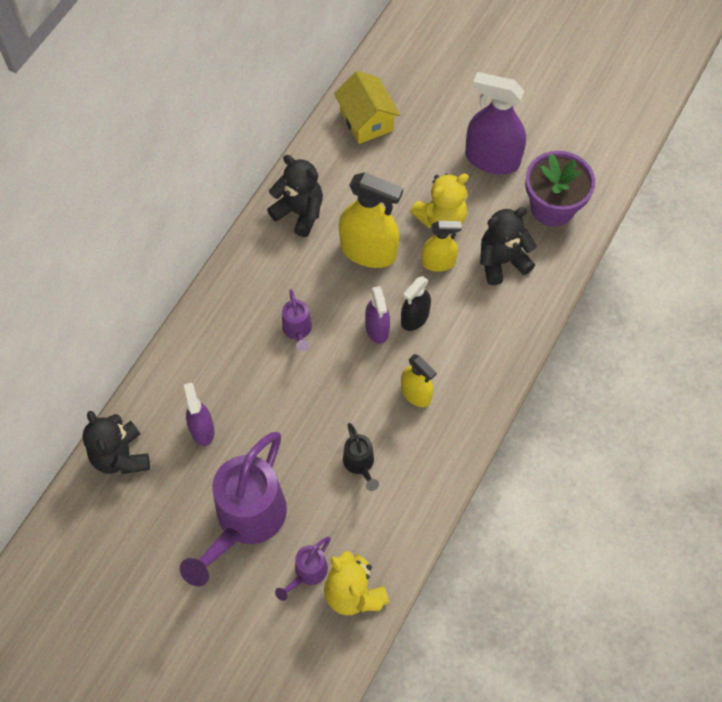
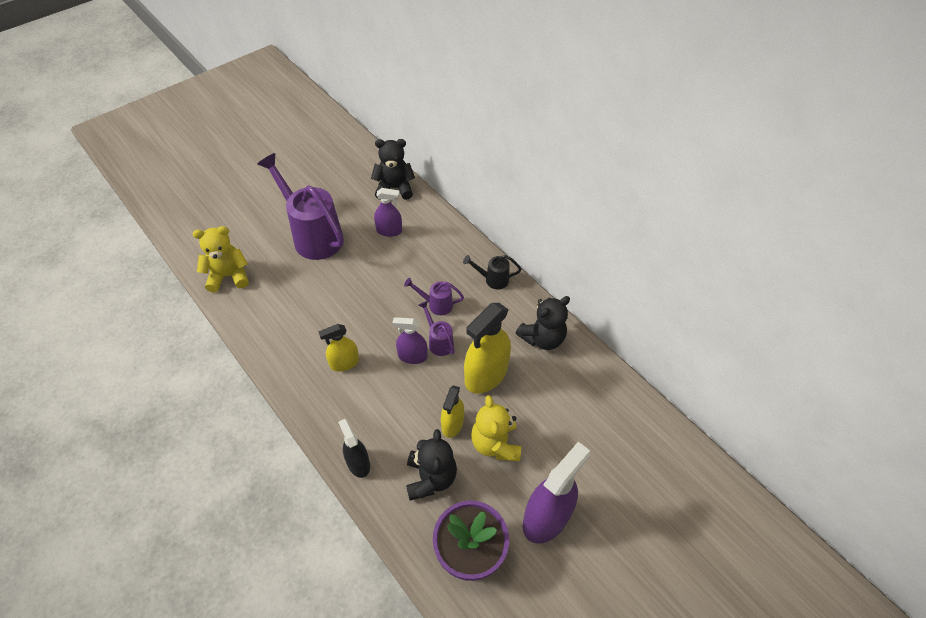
camera: 110 degrees right, 10 degrees down
(307, 573) = (258, 256): purple watering can -> purple watering can (438, 341)
(360, 464) = (311, 308): black watering can -> black watering can (493, 279)
(366, 120) = (625, 421): yellow house -> none
(415, 318) = (409, 386): black spray bottle -> black spray bottle (358, 463)

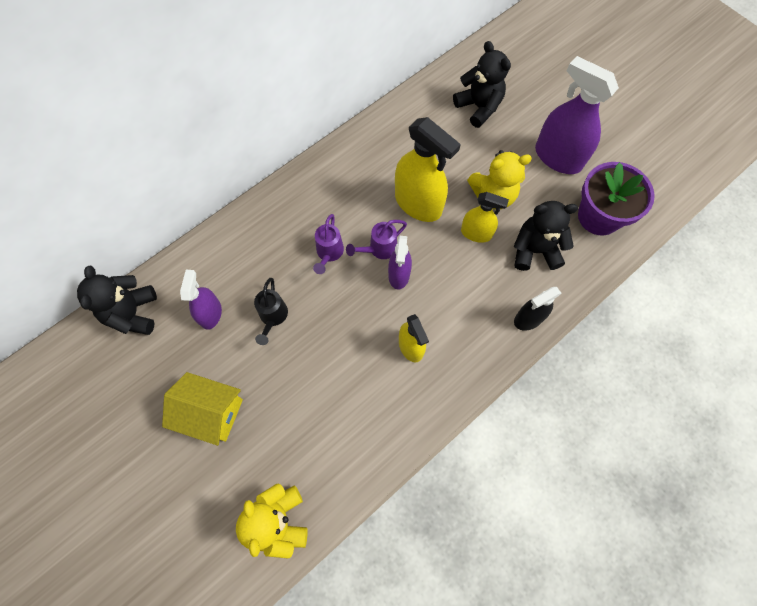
camera: 90 degrees left, 15 degrees up
(313, 235) = (211, 412): purple watering can -> yellow house
(493, 279) = (294, 196): black watering can -> black watering can (273, 317)
(542, 338) = (372, 152): black teddy bear -> black teddy bear (478, 107)

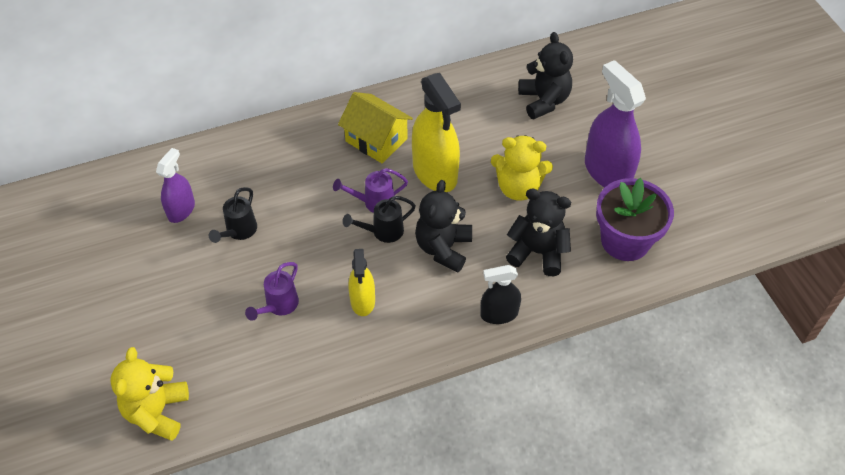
camera: 20 degrees right, 15 degrees down
(133, 313) = (110, 187): black teddy bear -> black teddy bear (443, 248)
(211, 412) = (140, 296): yellow house -> yellow house (376, 140)
(329, 253) = (321, 191): purple watering can -> purple watering can (279, 306)
(399, 275) = (383, 232): purple spray bottle -> black watering can
(476, 233) = (482, 217): yellow spray bottle -> none

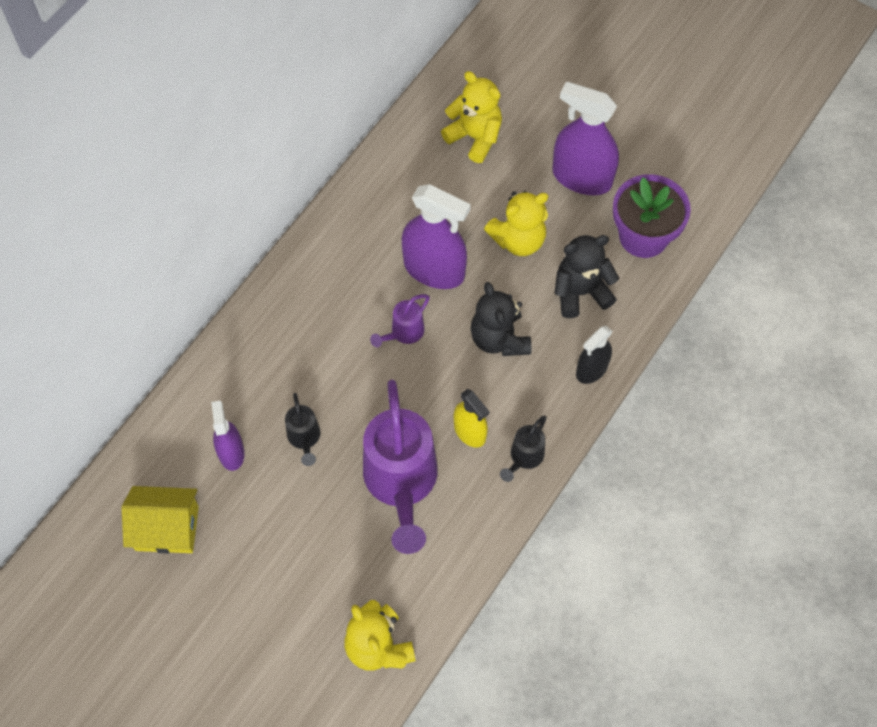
camera: 35 degrees left, 10 degrees up
(279, 306) = (401, 484): purple watering can -> purple watering can, size x2.19
(376, 140) = (354, 269): yellow house -> yellow house (167, 528)
(383, 232) = (434, 356): black watering can -> black watering can (524, 458)
(435, 172) = (434, 269): yellow spray bottle -> purple spray bottle
(544, 101) = (475, 137): black teddy bear -> yellow teddy bear

